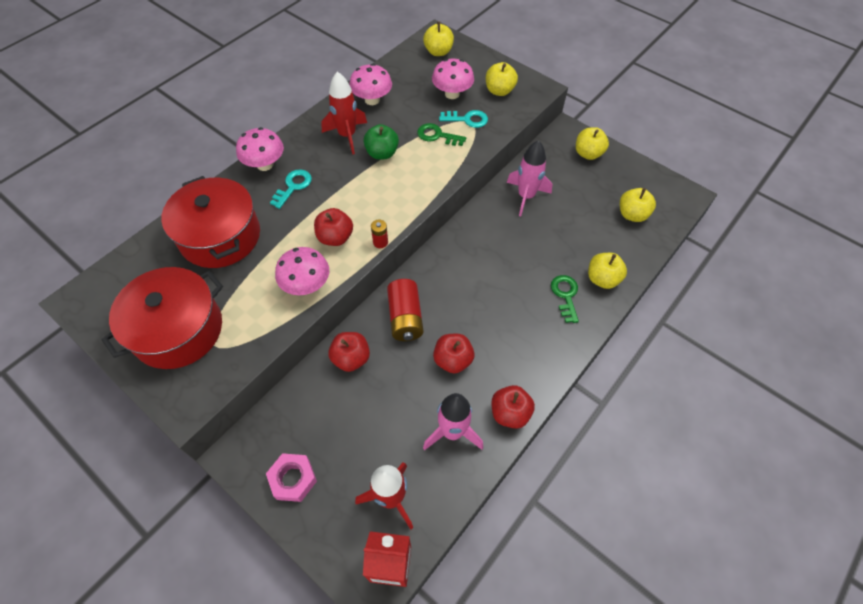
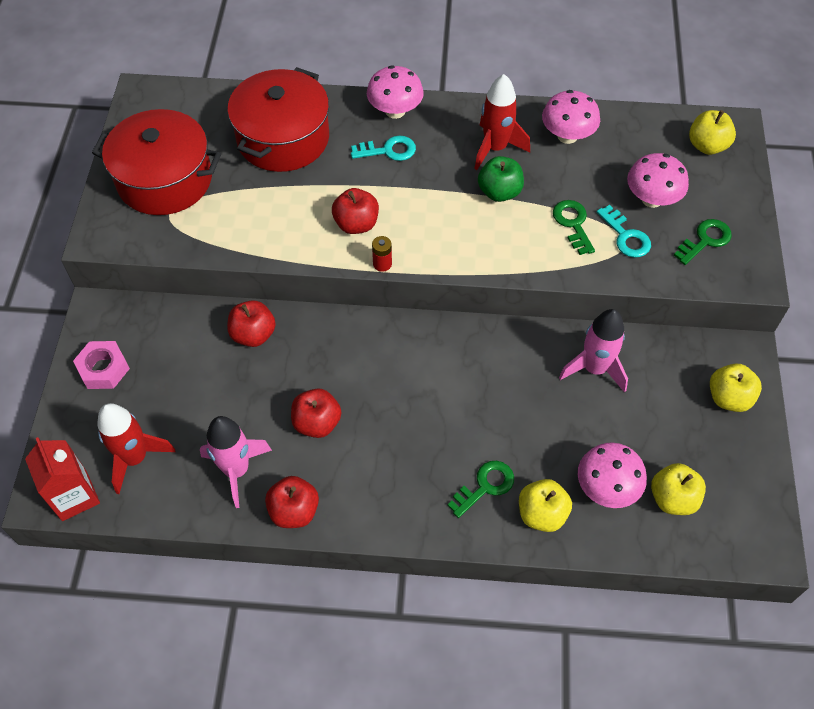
camera: 55 degrees right, 0 degrees up
(306, 285) = (283, 238): pink mushroom -> pink mushroom (606, 488)
(405, 318) = (334, 351): red battery -> none
(499, 91) = (705, 240): yellow apple -> green key

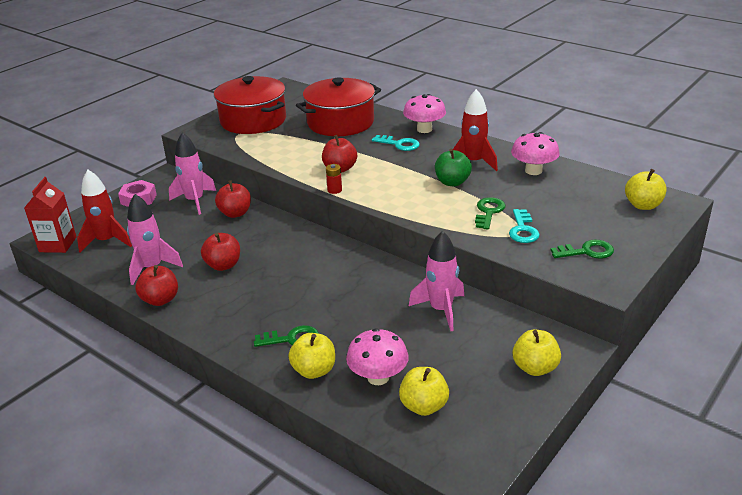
camera: 35 degrees right, 25 degrees down
(182, 338) = (195, 201): none -> pink rocket
(652, 199) = (565, 218): pink mushroom -> none

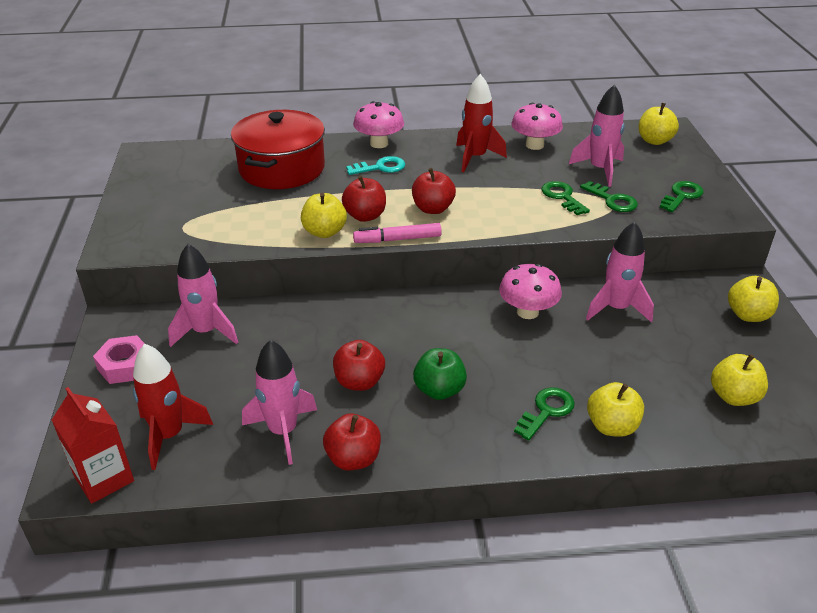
camera: 45 degrees left, 5 degrees up
(235, 213) = (278, 321): red apple -> red apple (433, 209)
(253, 120) = (174, 204): red pot -> none
(302, 168) = (324, 232): none -> yellow apple
(334, 190) = (397, 239): red battery -> pink marker
(378, 377) = (666, 396): pink mushroom -> pink mushroom (527, 312)
(452, 182) = (489, 183): green apple -> green apple (439, 390)
(523, 230) = (612, 200): turquoise key -> green key
(553, 206) = (600, 170): none -> pink rocket

